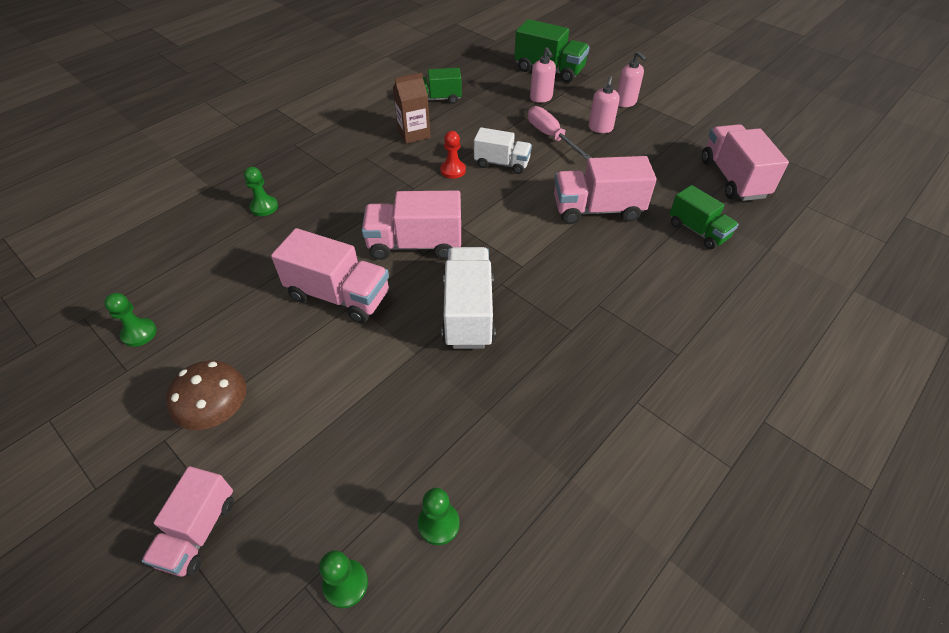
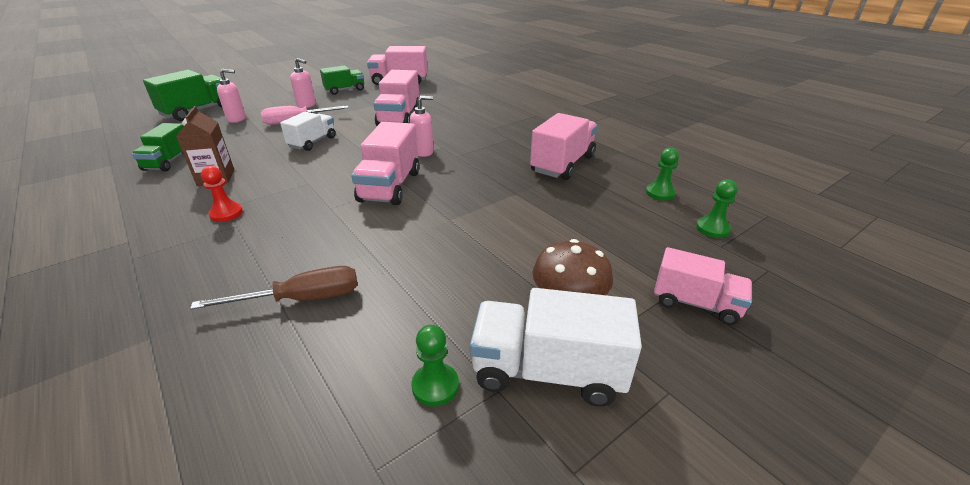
camera: 80 degrees left, 15 degrees down
(240, 240) = (302, 299): none -> brown screwdriver
(264, 207) = (250, 281): green pawn -> none
(339, 295) = (436, 227): pink truck -> pink truck (562, 164)
(453, 170) = (300, 163): red pawn -> red pawn (226, 213)
(468, 312) = (481, 170): white truck -> white truck (547, 371)
(625, 102) = (284, 94): pink soap dispenser -> pink soap dispenser (423, 152)
(698, 231) = (440, 96): green truck -> green truck (345, 90)

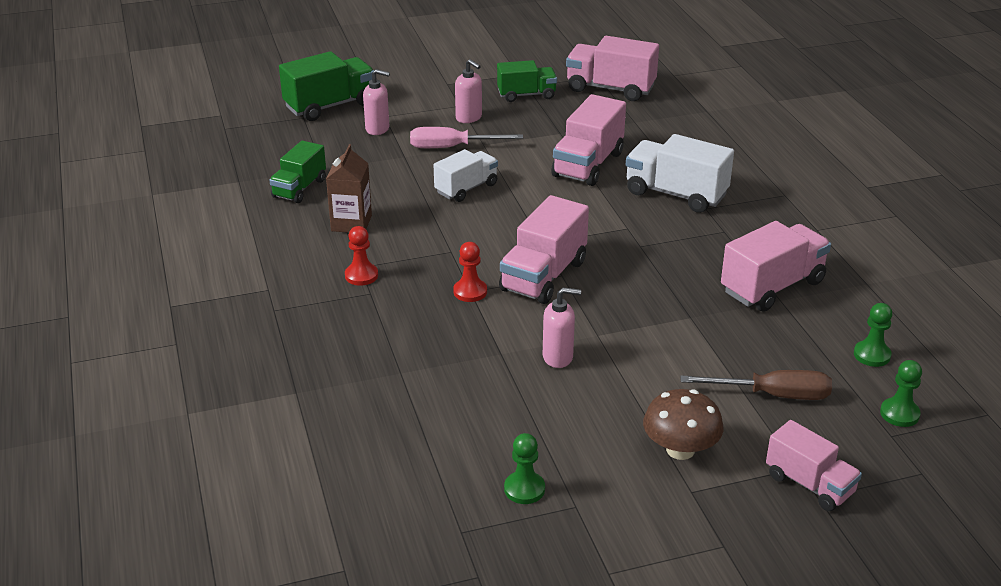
camera: 20 degrees right, 0 degrees up
(302, 299) = (426, 388): brown screwdriver -> brown screwdriver (773, 395)
(330, 208) = (470, 292): none -> red pawn
(423, 152) = (600, 231): pink soap dispenser -> pink soap dispenser (558, 357)
(547, 371) = (625, 503): white truck -> white truck (675, 194)

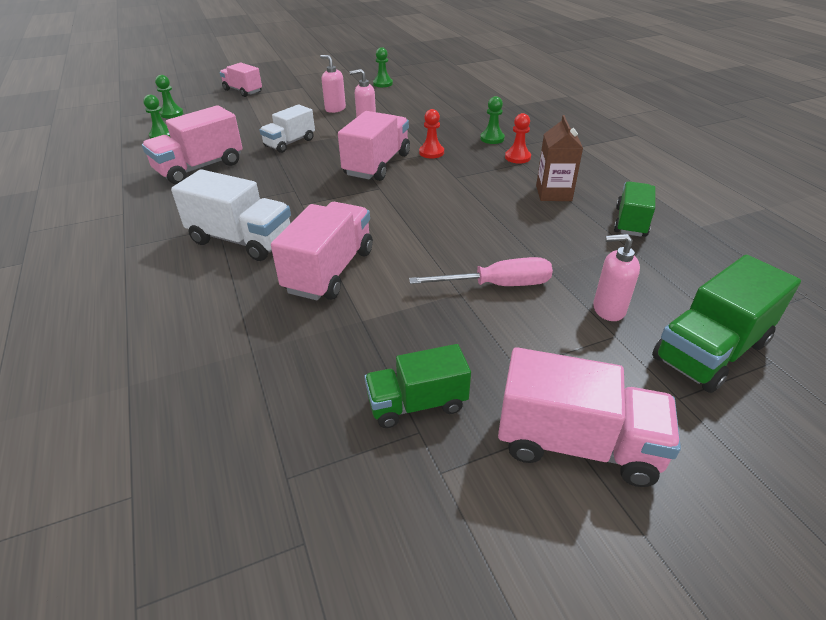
camera: 175 degrees right, 5 degrees up
(377, 312) = (492, 138): none -> green pawn
(466, 188) = (461, 232): white truck -> white truck (290, 143)
(469, 118) = (494, 340): pink soap dispenser -> pink soap dispenser (335, 109)
(610, 89) = (270, 435): pink truck -> pink truck (577, 443)
(680, 450) = (303, 97): brown mushroom -> none
(773, 395) = (240, 117): brown screwdriver -> none

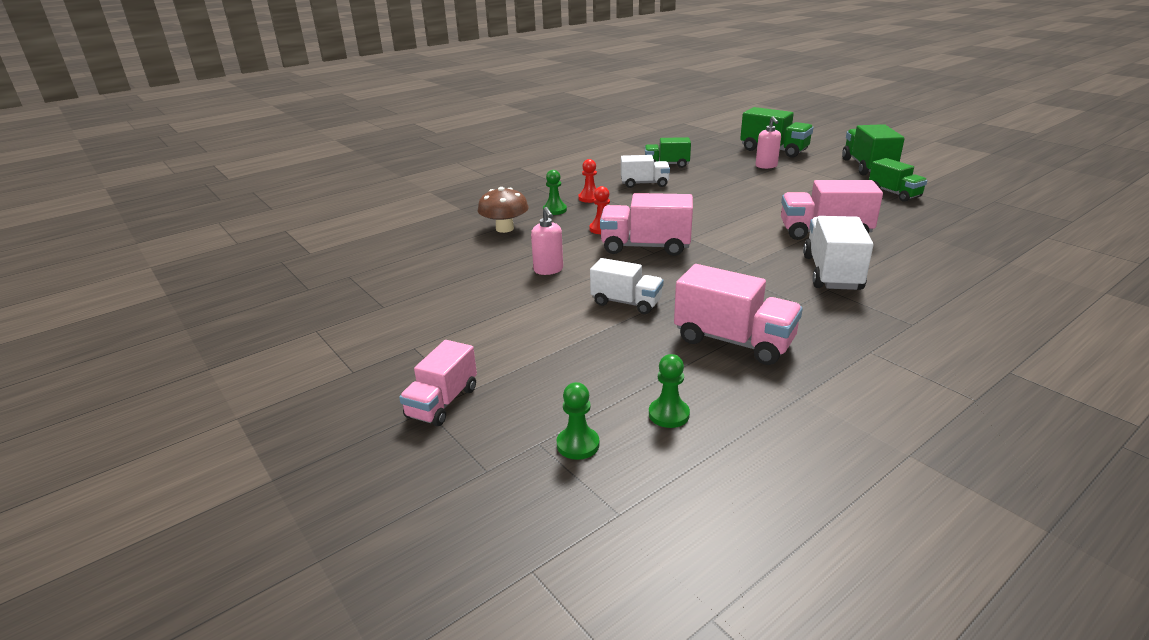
camera: 105 degrees left, 10 degrees down
(335, 109) = (504, 299): pink soap dispenser -> none
(383, 84) = (395, 286): green pawn -> none
(459, 117) = (504, 228): none -> brown mushroom
(497, 285) = (776, 188): pink screwdriver -> none
(553, 193) = (644, 184): brown carton -> white truck
(577, 443) = (867, 167): pink truck -> green truck

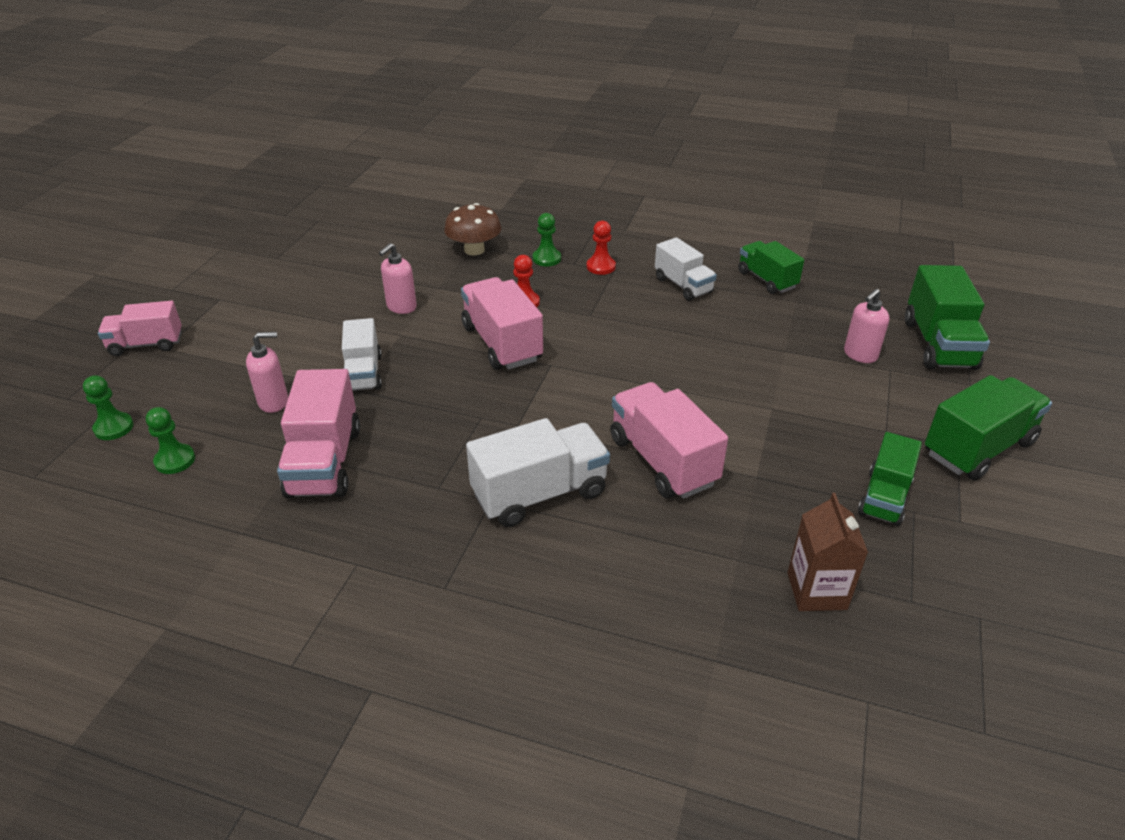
camera: 55 degrees right, 10 degrees up
(625, 349) = (274, 402): none -> pink soap dispenser
(961, 226) = (816, 591): none -> brown carton

